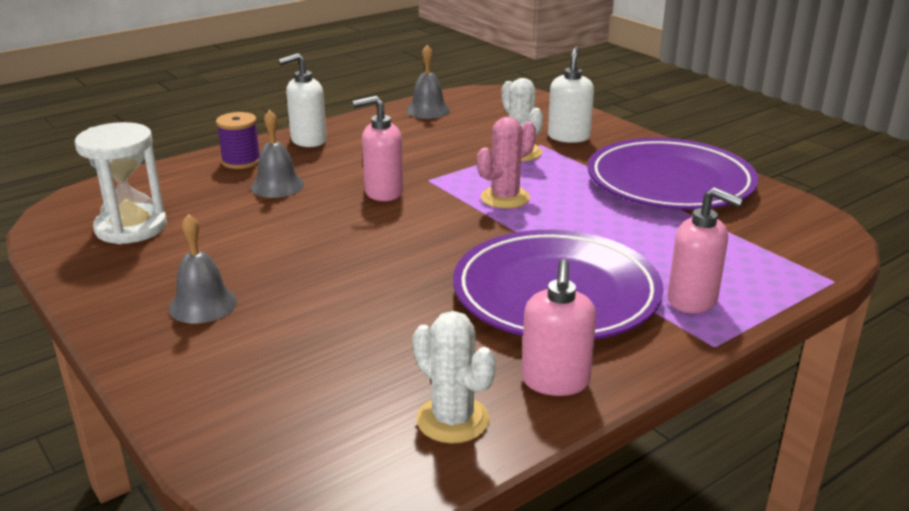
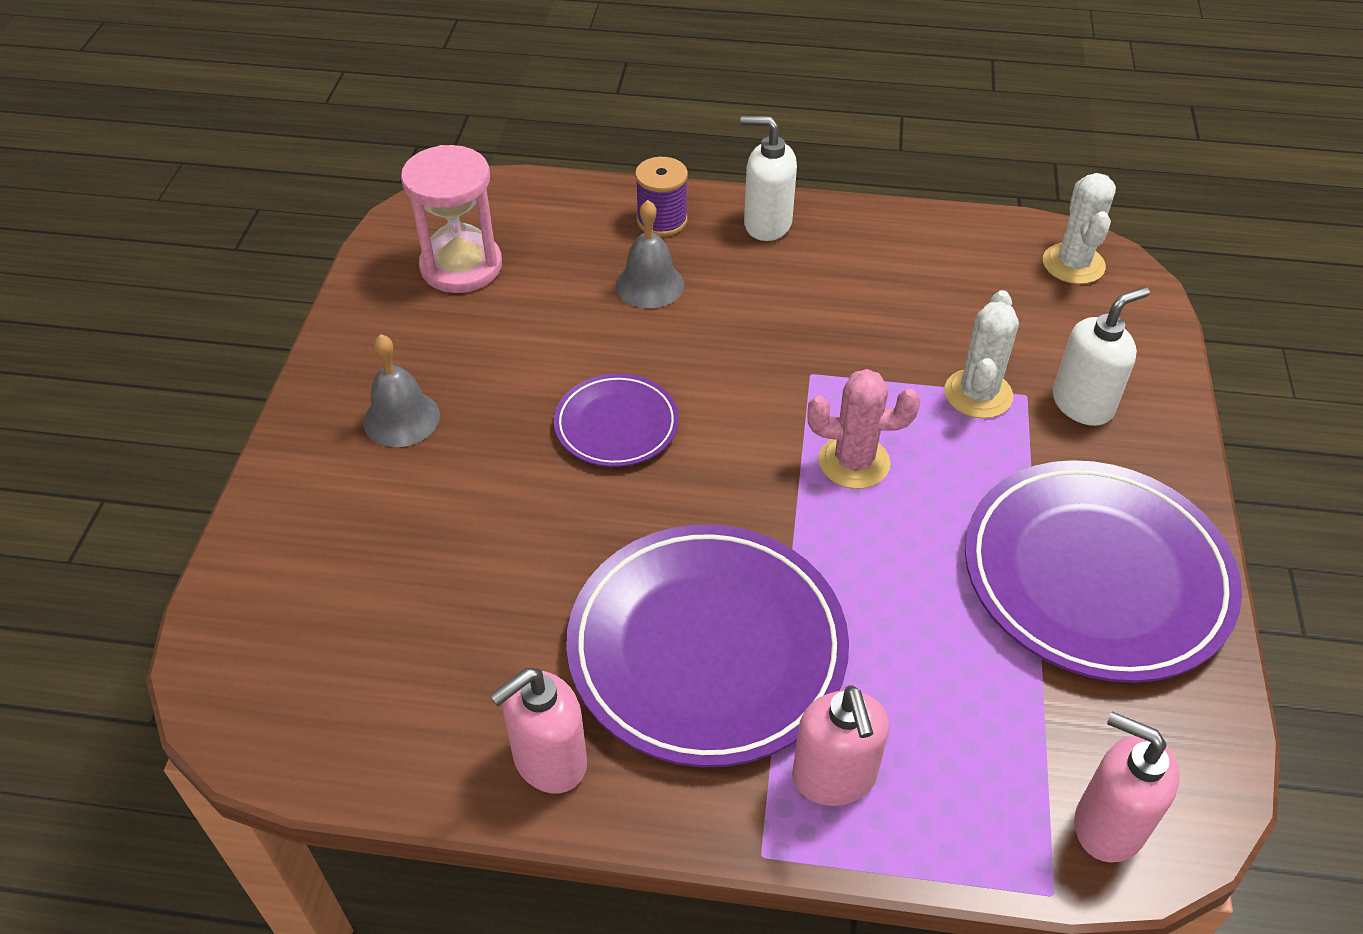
camera: 45 degrees right, 20 degrees up
(131, 227) = (461, 266): white hourglass -> pink hourglass
(354, 242) = (616, 425): none -> purple plate
(383, 192) = (737, 364): pink soap dispenser -> pink soap dispenser (1108, 825)
(428, 110) = (969, 245): grey bell -> none
(452, 420) = (413, 726): white cactus -> white cactus (1073, 264)

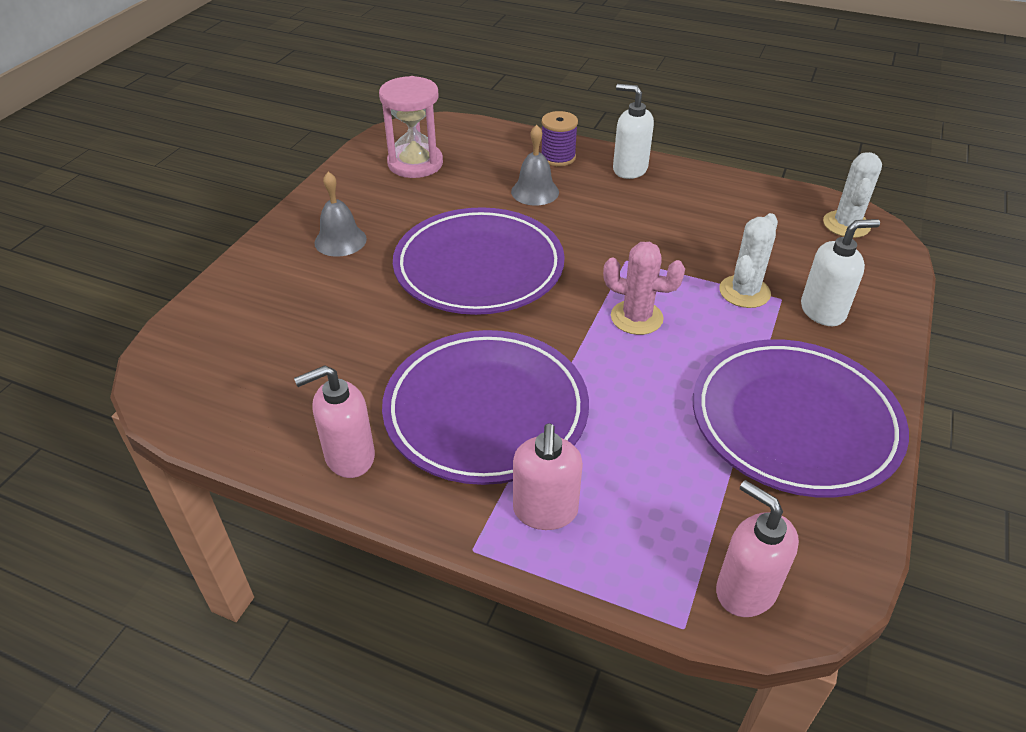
camera: 15 degrees right, 5 degrees down
(616, 425) = (479, 268): purple plate -> purple plate, size x1.94

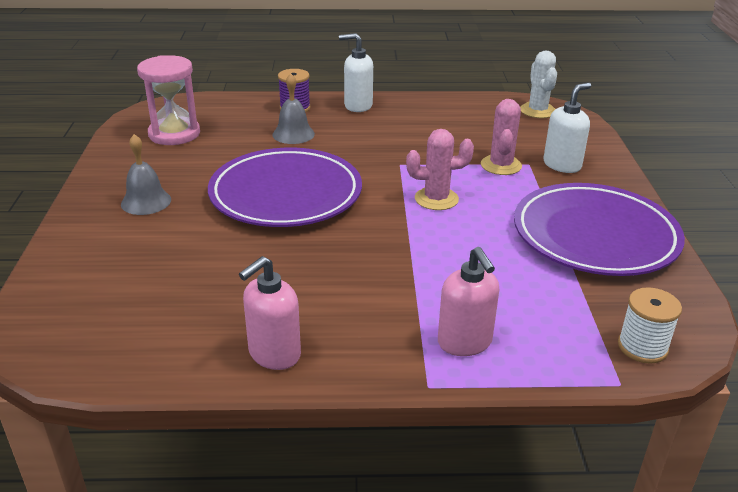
camera: 25 degrees left, 10 degrees down
(486, 411) = (367, 290): purple plate -> none
(744, 292) = (501, 165): white cactus -> pink cactus
(745, 590) = (642, 347): pink soap dispenser -> white spool

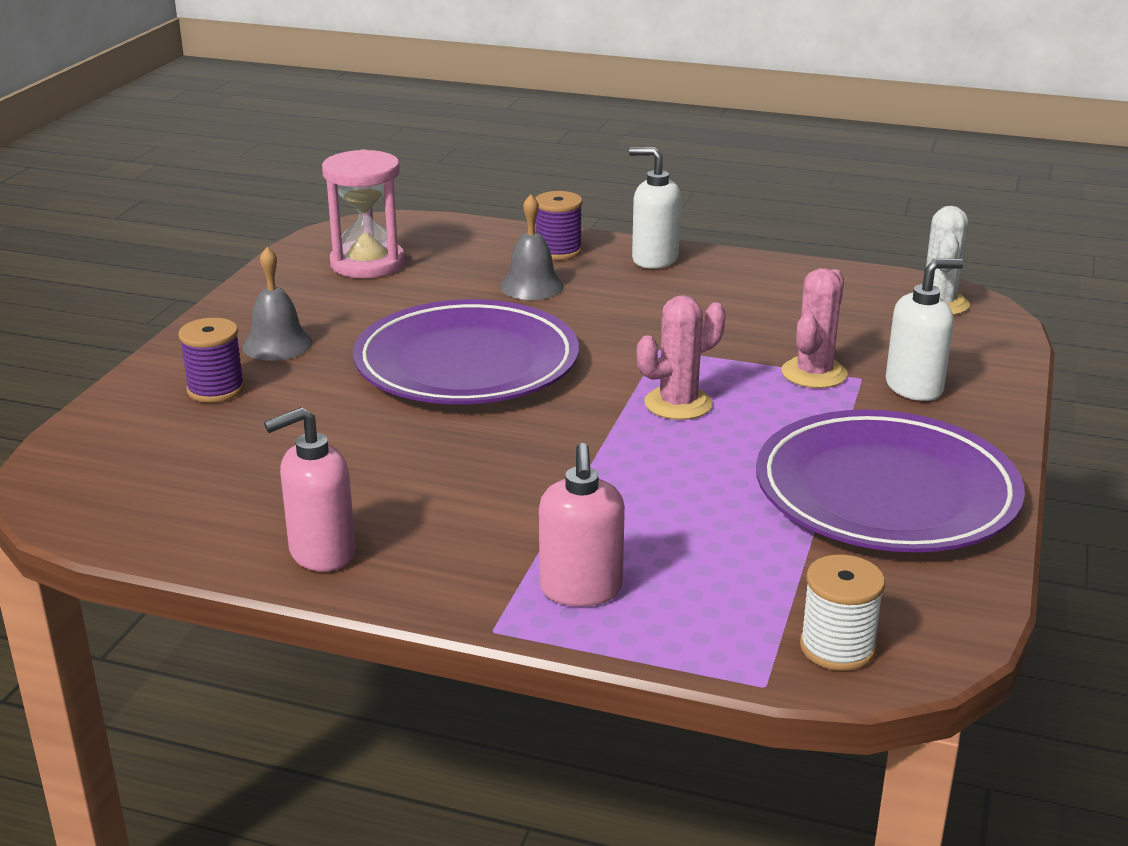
camera: 20 degrees right, 5 degrees down
(120, 243) = (216, 389): none -> purple spool
(436, 199) = (678, 404): pink cactus -> pink cactus turned 45 degrees counterclockwise

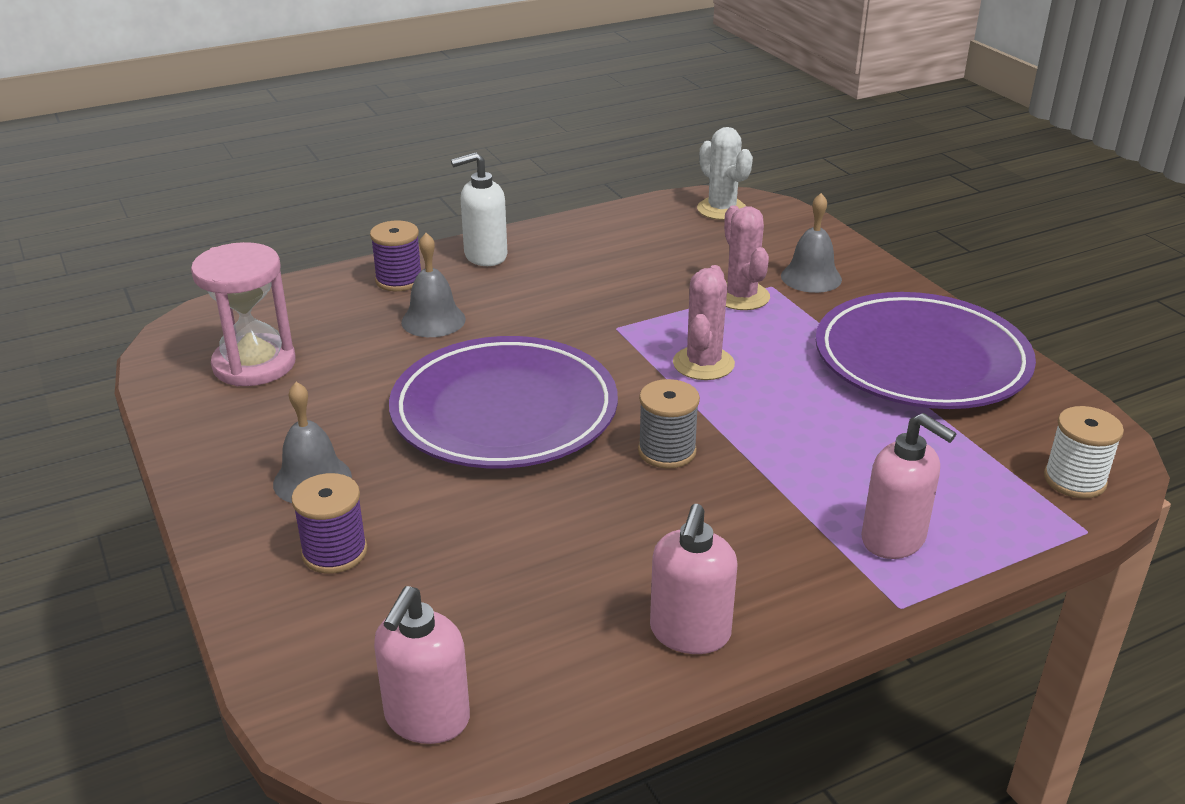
camera: 45 degrees left, 5 degrees up
(99, 500) = (427, 719): none -> pink soap dispenser
(529, 444) = (667, 451): none -> grey spool
(914, 387) = (811, 277): white soap dispenser -> grey bell

